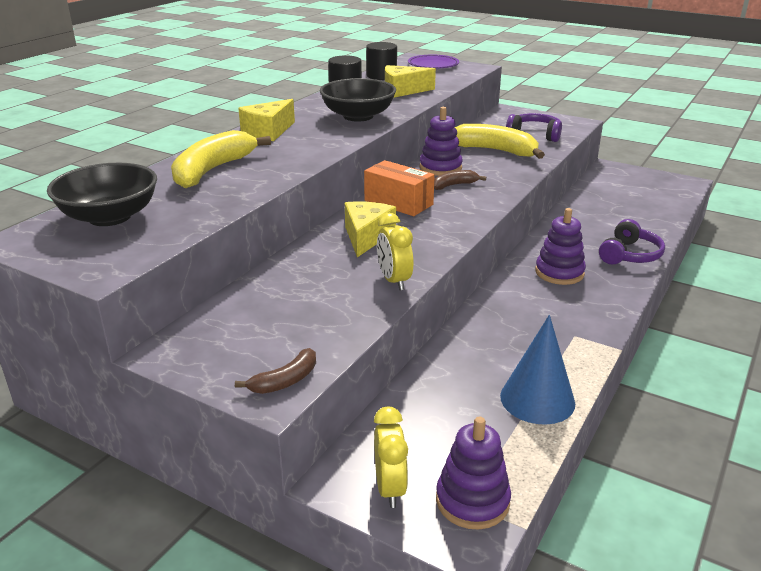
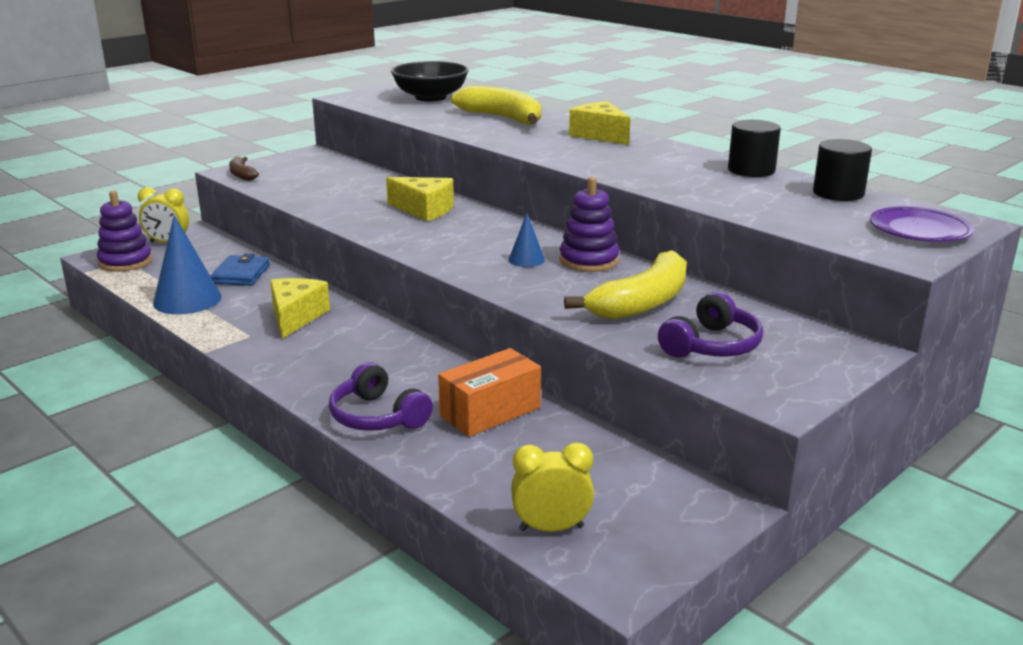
camera: 105 degrees right, 5 degrees down
(358, 116) = (638, 168): black bowl -> none
(394, 281) = (332, 211): yellow clock -> yellow clock (551, 528)
(398, 202) = (494, 229): orange box -> orange box (490, 412)
(403, 91) = (751, 196): yellow cheese -> yellow cheese (296, 317)
(454, 185) = (526, 259): brown banana -> blue cone
(454, 385) = (241, 274): none -> blue wallet
(559, 272) = (372, 357): purple stacking toy -> none

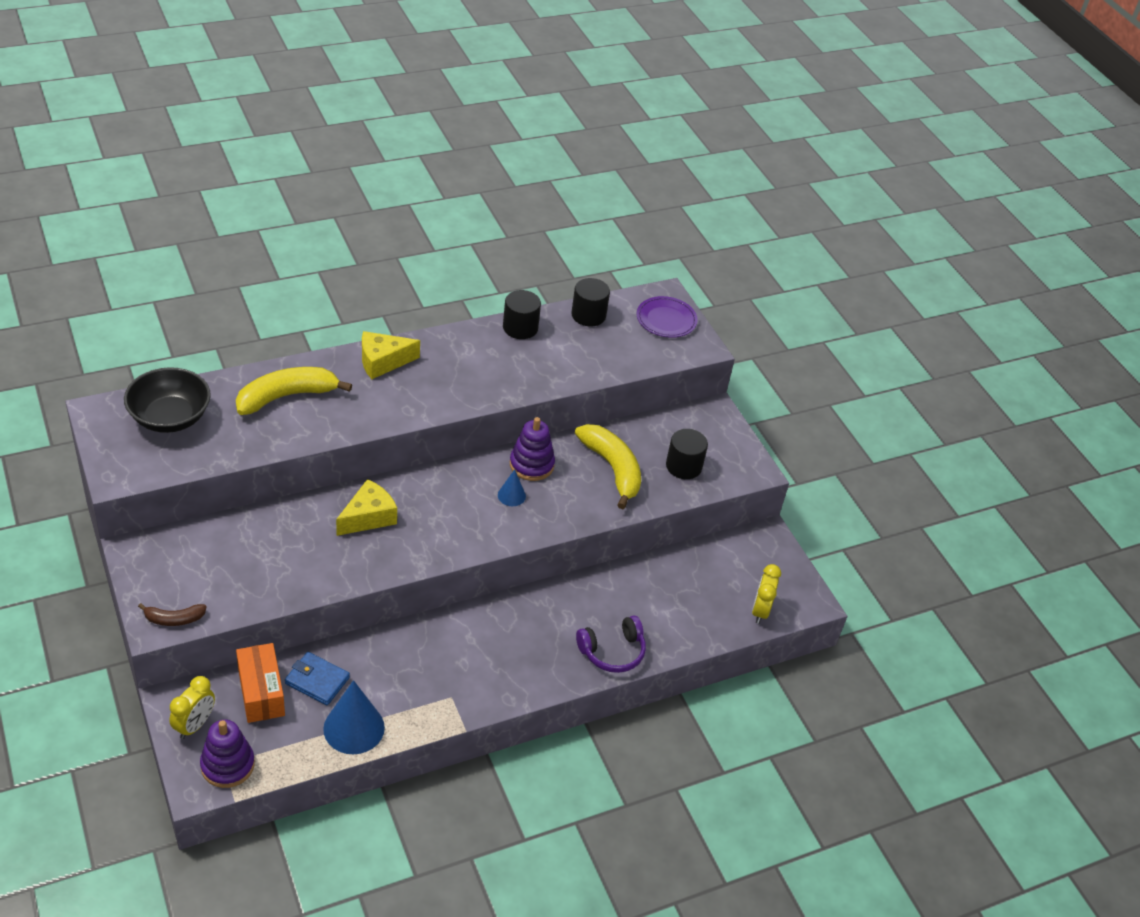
camera: 75 degrees left, 20 degrees up
(296, 317) = (432, 661): yellow cheese -> none
(490, 412) = (632, 594): orange box -> orange box (261, 692)
(711, 345) = (683, 466): purple headphones -> black cylinder

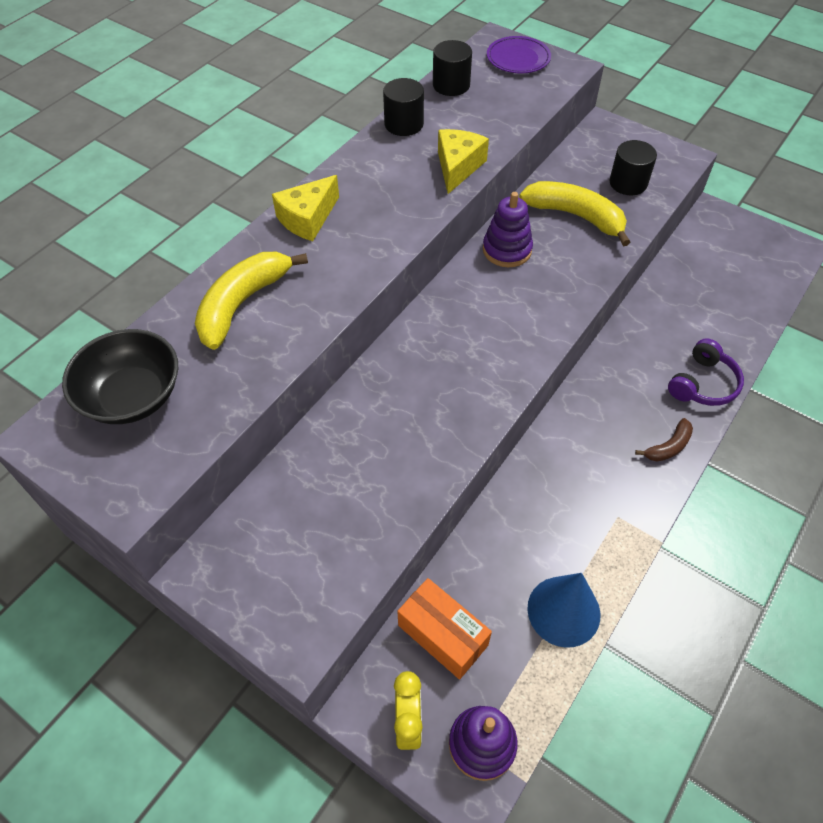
camera: 25 degrees left, 10 degrees up
(174, 619) = (313, 624): brown banana -> brown banana (668, 447)
(317, 680) = (484, 584): blue wallet -> none
(368, 517) = (410, 384): yellow cheese -> yellow cheese (458, 167)
(511, 495) = (518, 288): blue cone -> none
(760, 611) = (771, 278): yellow clock -> none

